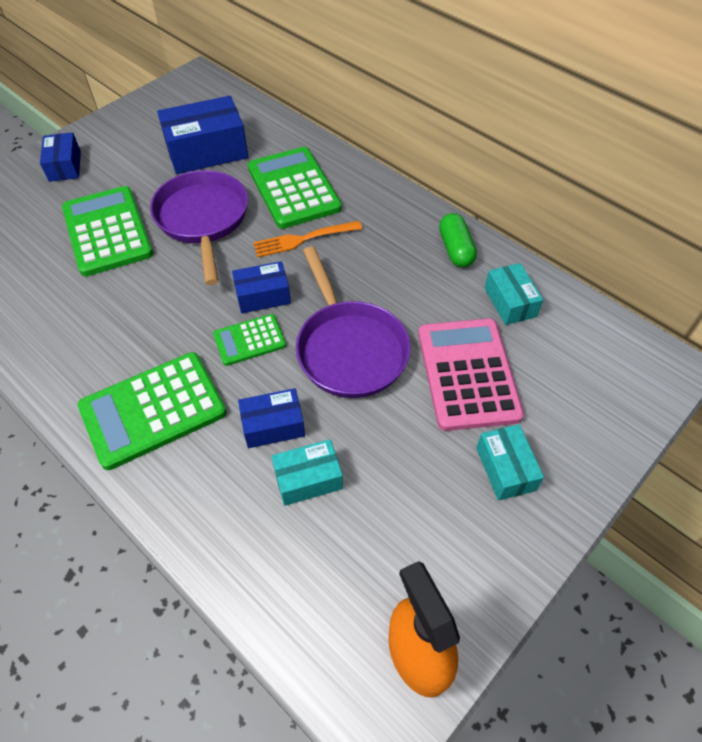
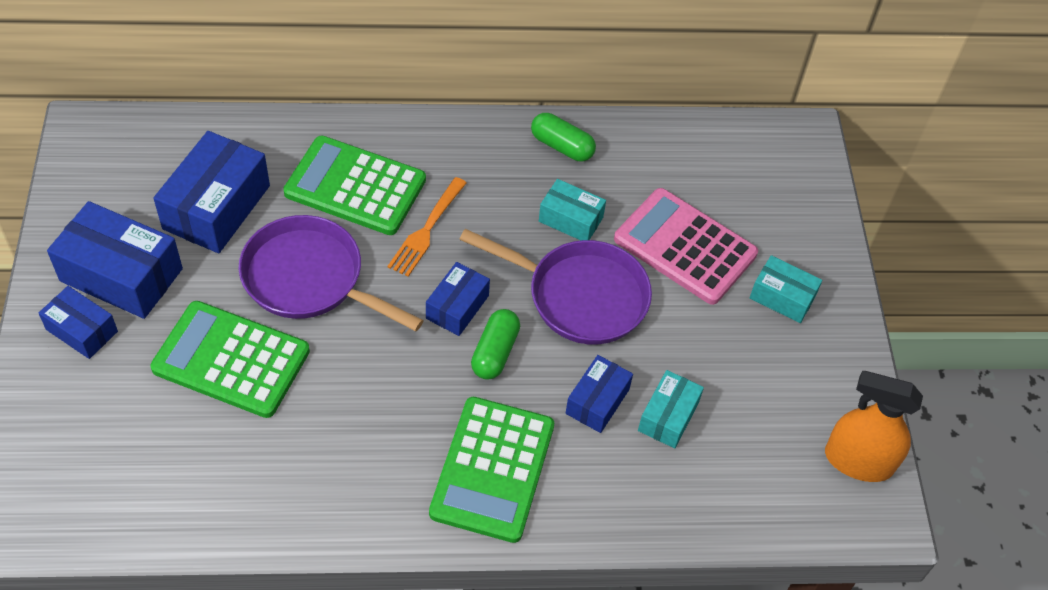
camera: 50 degrees left, 0 degrees up
(118, 153) = (121, 275): none -> blue box
(249, 340) = (495, 352): green calculator -> green capsule
(510, 302) = (652, 164): turquoise box -> turquoise box (571, 219)

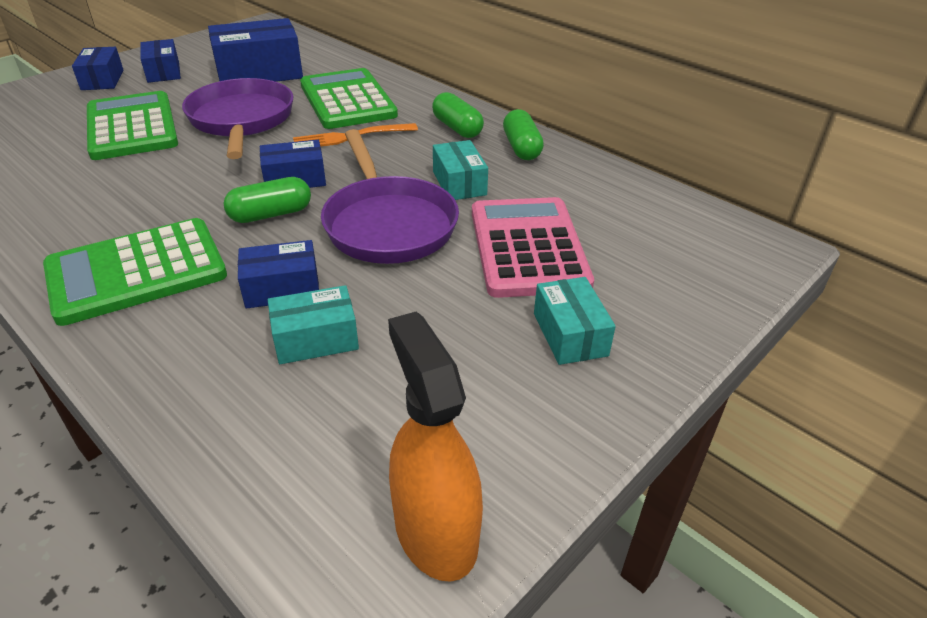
camera: 50 degrees right, 15 degrees down
(121, 275) = (163, 72): blue box -> blue box, size x0.57
(488, 157) = (457, 128): none -> green capsule

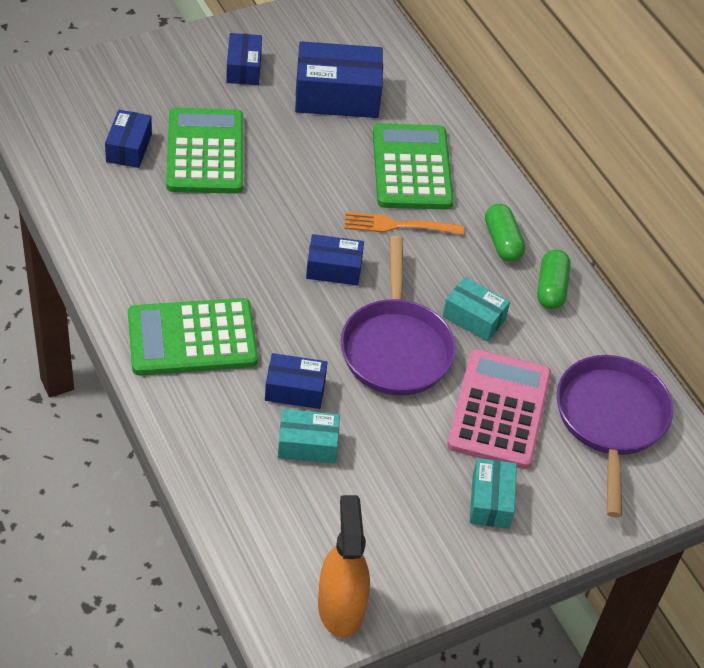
camera: 15 degrees right, 10 degrees up
(102, 80) = (184, 66): blue box -> blue box (129, 148)
(241, 120) = (304, 171): purple pan -> purple pan (610, 420)
(271, 214) = (304, 306): green capsule -> none
(459, 183) = (474, 318): turquoise box -> turquoise box turned 60 degrees counterclockwise

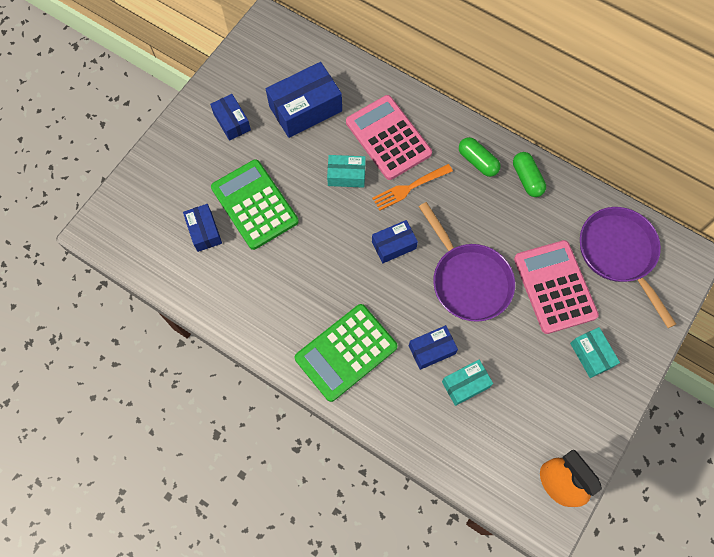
camera: 25 degrees left, 20 degrees up
(412, 168) = (388, 138): green calculator -> pink calculator
(474, 318) = (498, 229): turquoise box -> turquoise box (346, 175)

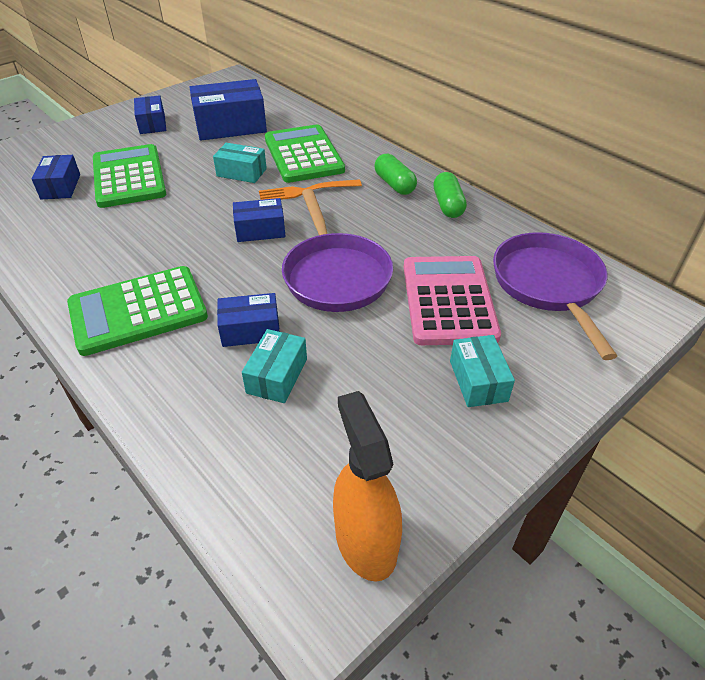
camera: 15 degrees right, 25 degrees down
(388, 138) = (303, 155): pink calculator -> green calculator
(465, 384) = (277, 376): turquoise box -> turquoise box turned 60 degrees counterclockwise

